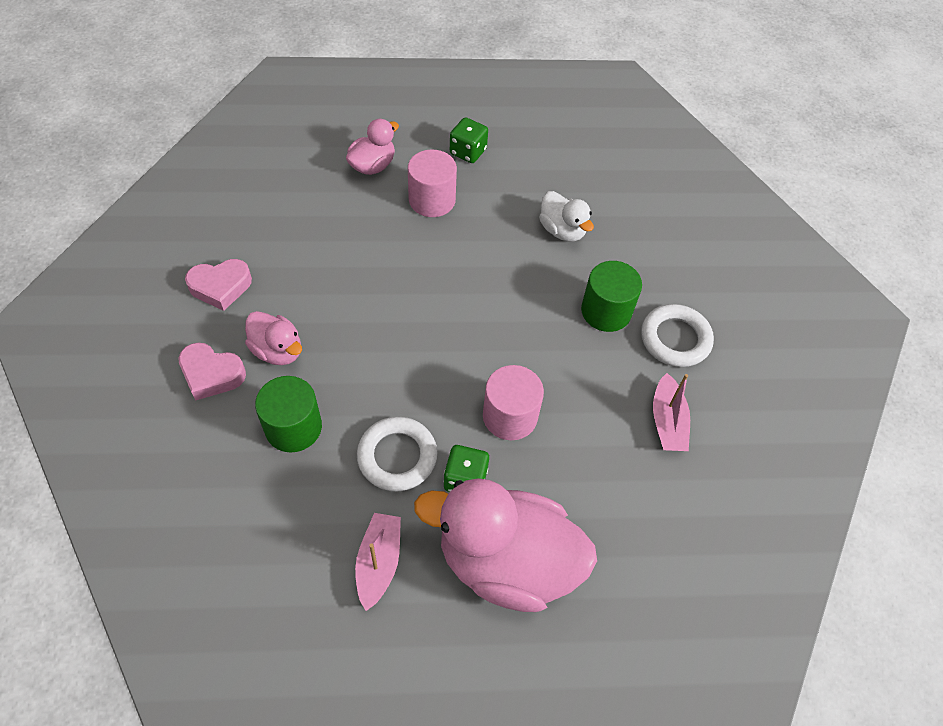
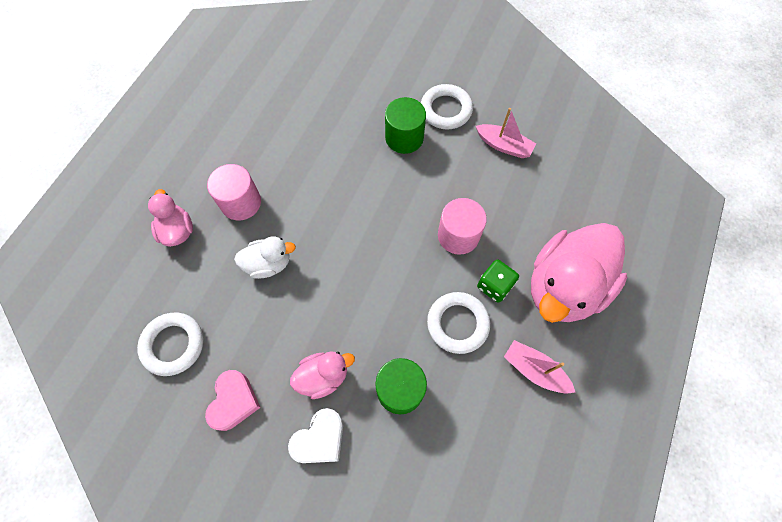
camera: 60 degrees left, 10 degrees up
(211, 374) = (320, 439): pink heart -> white heart
(256, 216) = (173, 345): none -> white ring
(468, 152) = (208, 156): green dice -> none
(562, 230) = (321, 130): white duck -> white duck (268, 264)

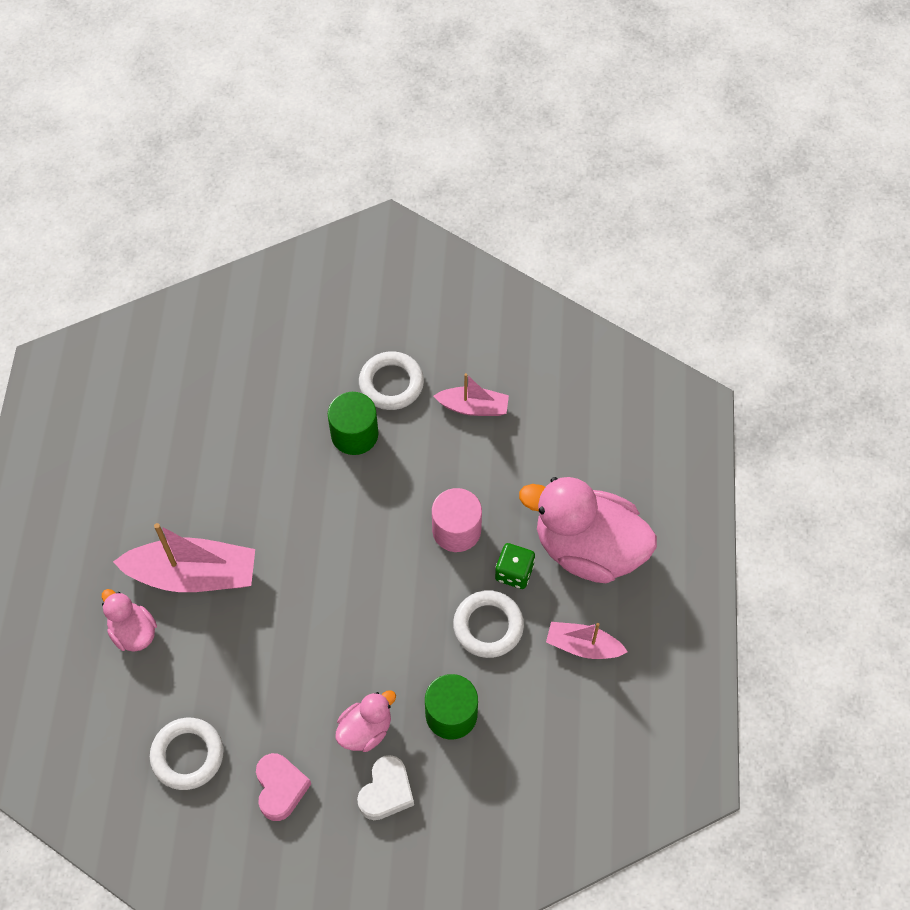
camera: 20 degrees left, 5 degrees down
(241, 202) = (193, 574): pink cylinder -> pink boat
(268, 264) = (256, 633): white duck -> none
(564, 287) = (588, 548): pink duck -> pink duck turned 90 degrees clockwise

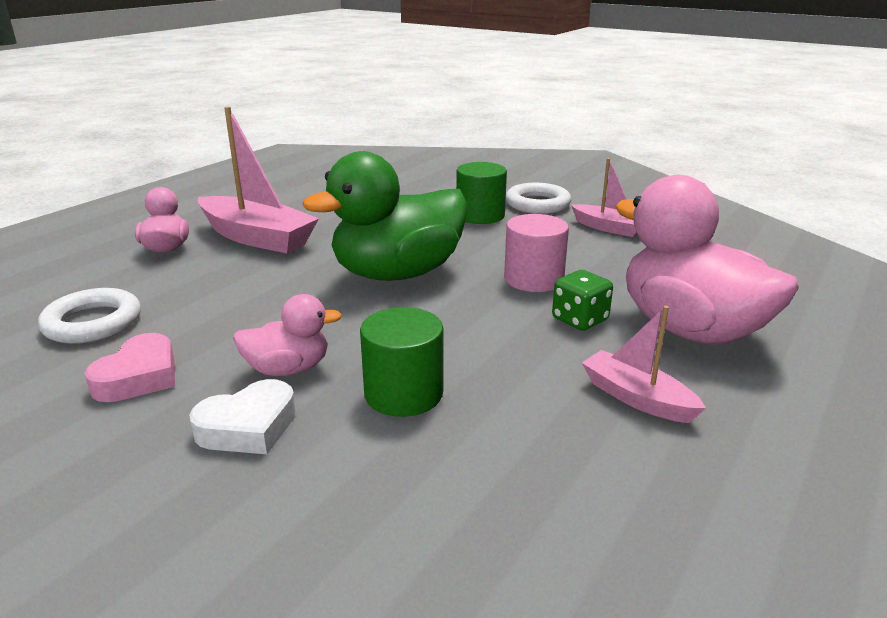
camera: 30 degrees right, 35 degrees down
(352, 574) = (397, 273): none -> green duck
(488, 626) = (515, 344): white ring -> none

